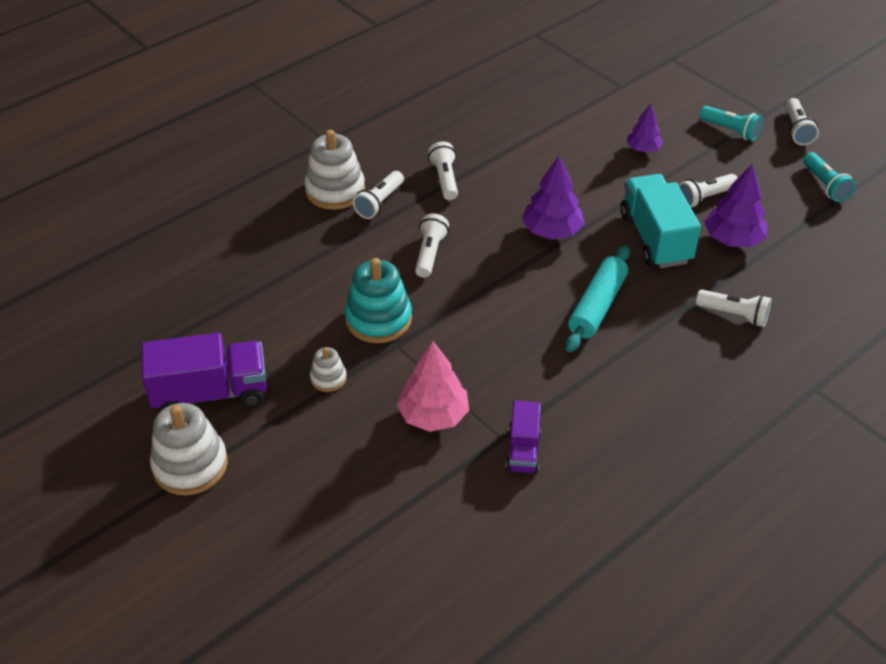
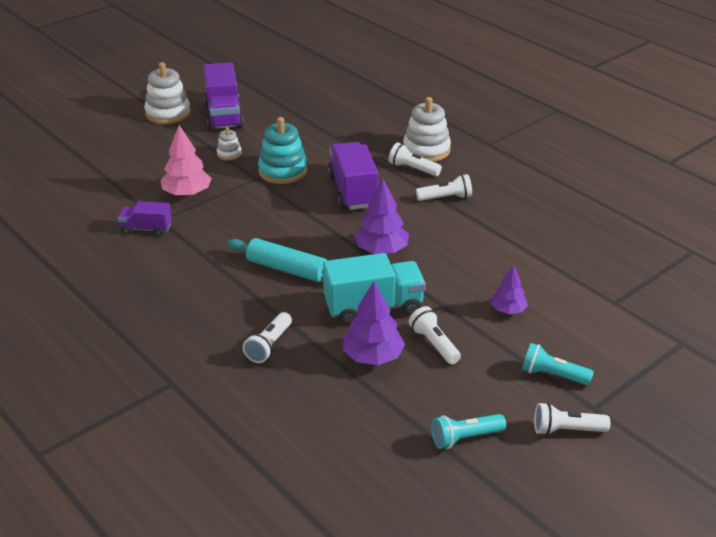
camera: 90 degrees right, 10 degrees down
(430, 254) = (353, 191): white flashlight -> purple truck
(730, 130) = (553, 375): turquoise flashlight -> turquoise flashlight turned 75 degrees clockwise

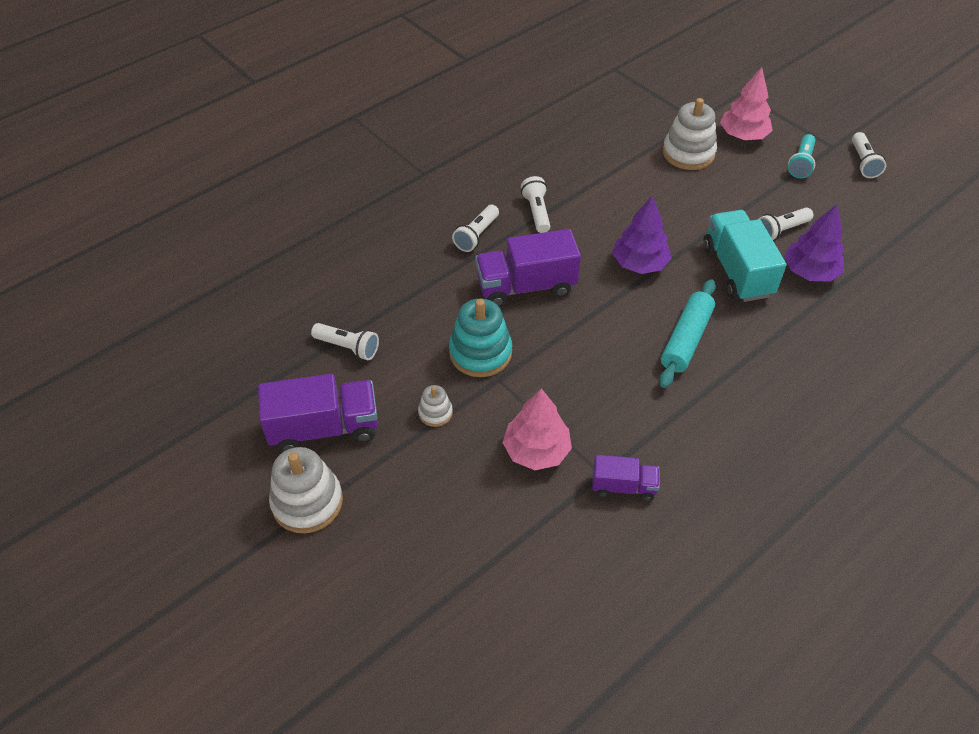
camera: 90 degrees left, 15 degrees up
(146, 229) = (623, 486): purple truck -> purple truck turned 90 degrees counterclockwise
(269, 345) = (815, 348): white flashlight -> white flashlight (348, 347)
(426, 150) = (434, 223): white stacking toy -> white stacking toy (688, 153)
(465, 438) = (893, 218): turquoise flashlight -> none
(508, 310) = (720, 182): purple tree -> none
(595, 335) = (743, 135): none -> pink tree

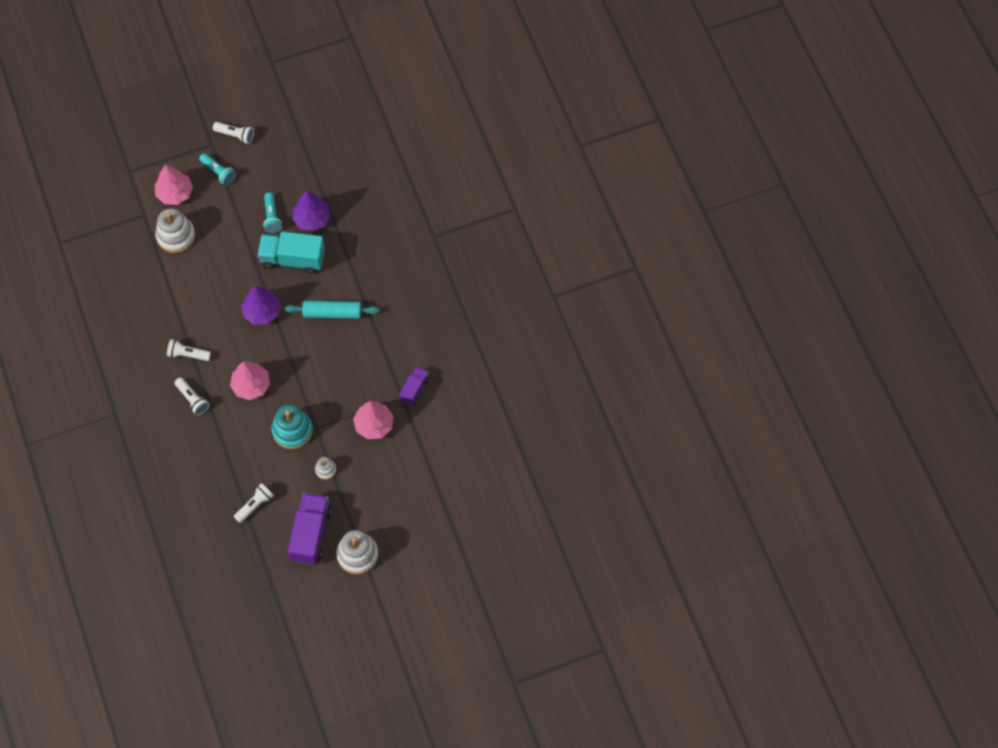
camera: 70 degrees left, 15 degrees up
(526, 286) = (251, 385): purple truck -> pink tree
(686, 339) = (332, 313): turquoise rolling pin -> turquoise rolling pin turned 45 degrees counterclockwise
(781, 231) = (272, 217): white flashlight -> turquoise flashlight

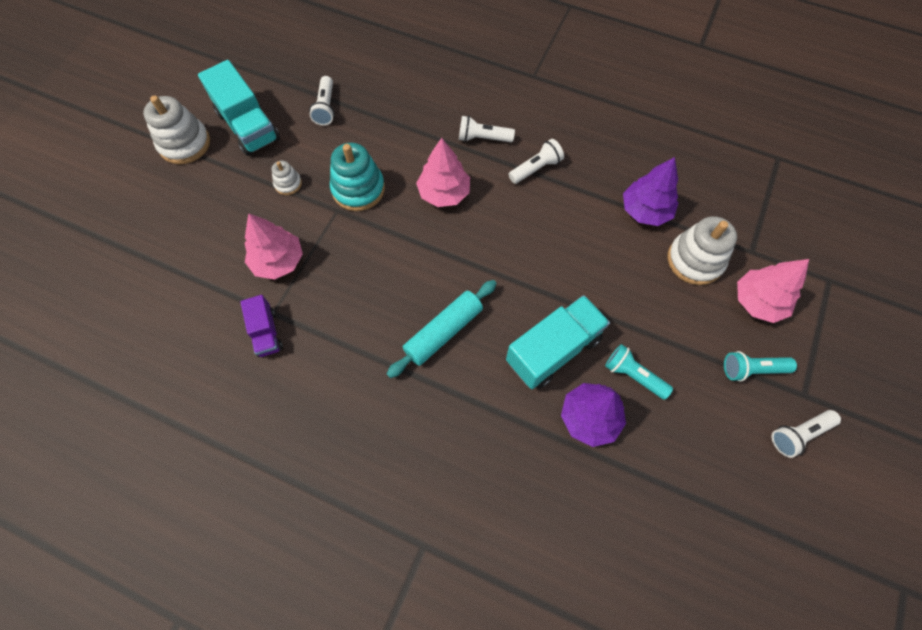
camera: 135 degrees right, 0 degrees up
(262, 312) = (517, 266): purple tree -> purple tree (645, 210)
(311, 534) = (248, 126): purple truck -> turquoise truck

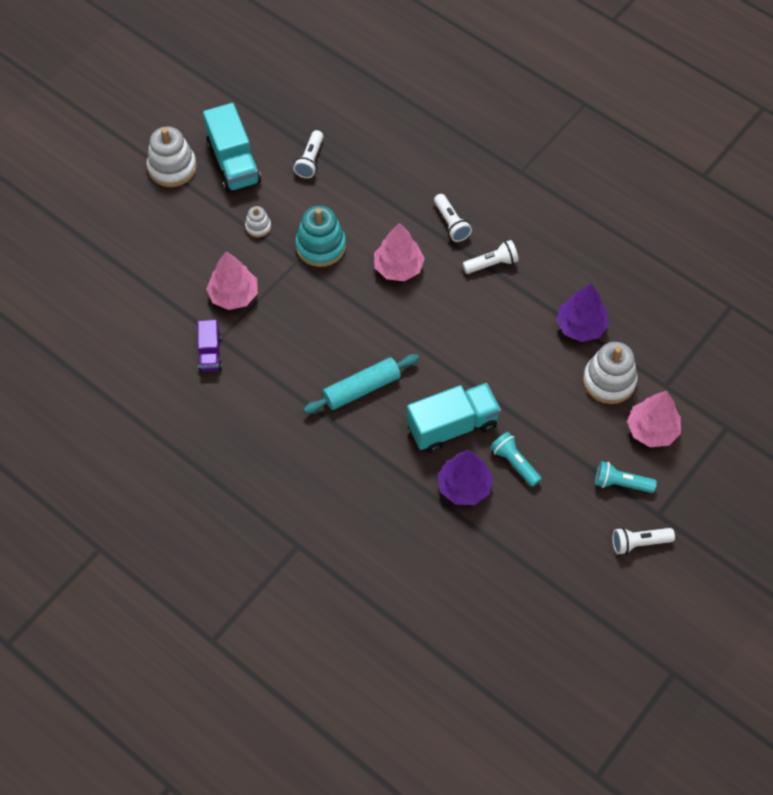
camera: 15 degrees right, 5 degrees down
(483, 138) = (451, 223): white flashlight -> white flashlight turned 135 degrees counterclockwise

